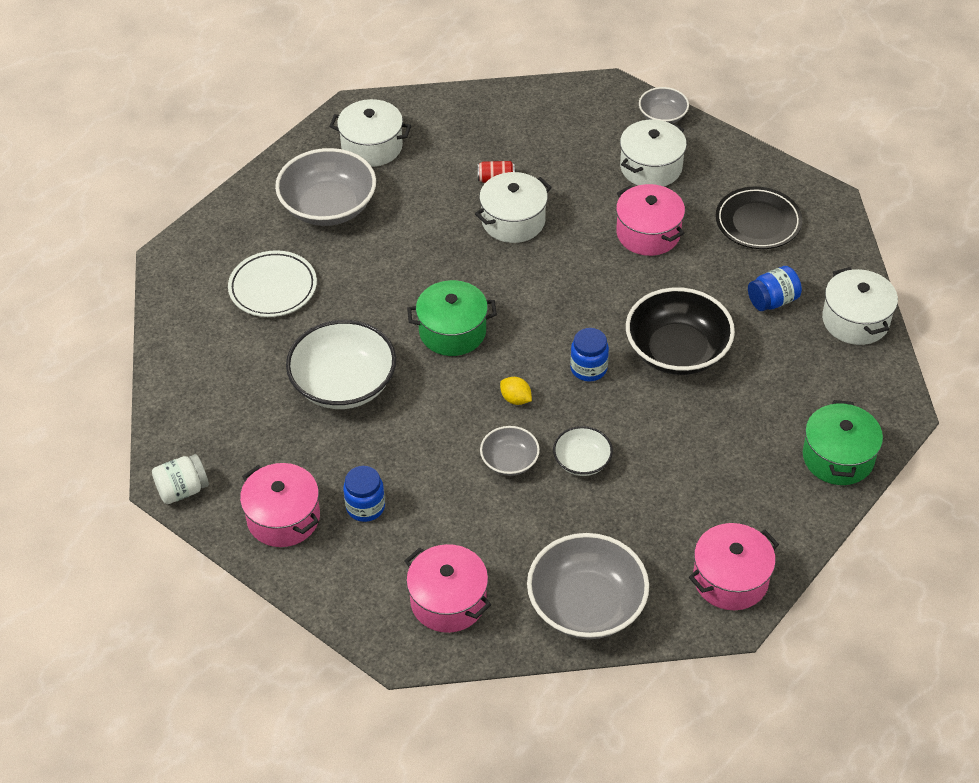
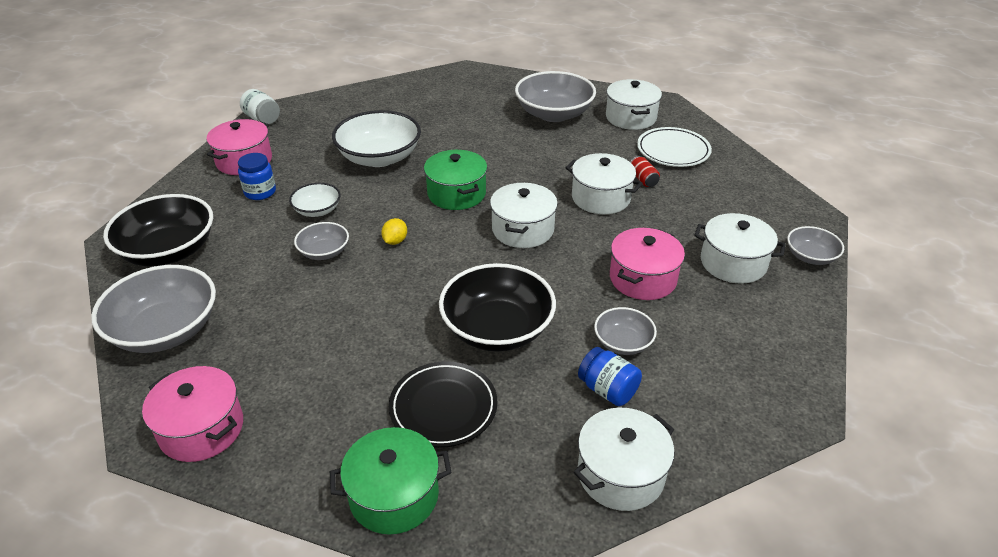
camera: 70 degrees right, 10 degrees down
(273, 288) = (460, 110): white plate -> white plate (673, 151)
(448, 601) = (169, 251): pink pot -> black bowl
(540, 295) = (523, 229): none -> white pot
(582, 461) = (334, 294): white bowl -> white bowl (317, 210)
(588, 368) = (448, 275): blue jar -> none
(723, 274) = (623, 343): none -> grey bowl
(758, 222) = (718, 355): black plate -> black plate (443, 407)

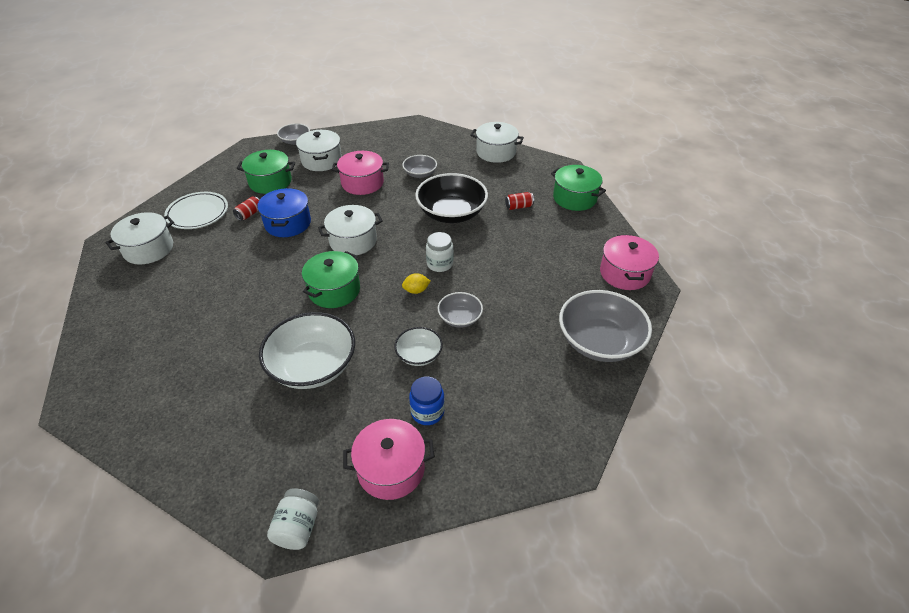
camera: 125 degrees left, 5 degrees up
(169, 251) = (545, 409): black bowl -> none
(414, 274) = (439, 264): none -> white jar
(443, 407) = (519, 207): black plate -> red can
(554, 114) = (162, 294): grey bowl -> none
(601, 198) = (288, 223): white pot -> blue pot
(607, 390) = (455, 168): blue jar -> none
(705, 208) = (270, 182): none -> green pot

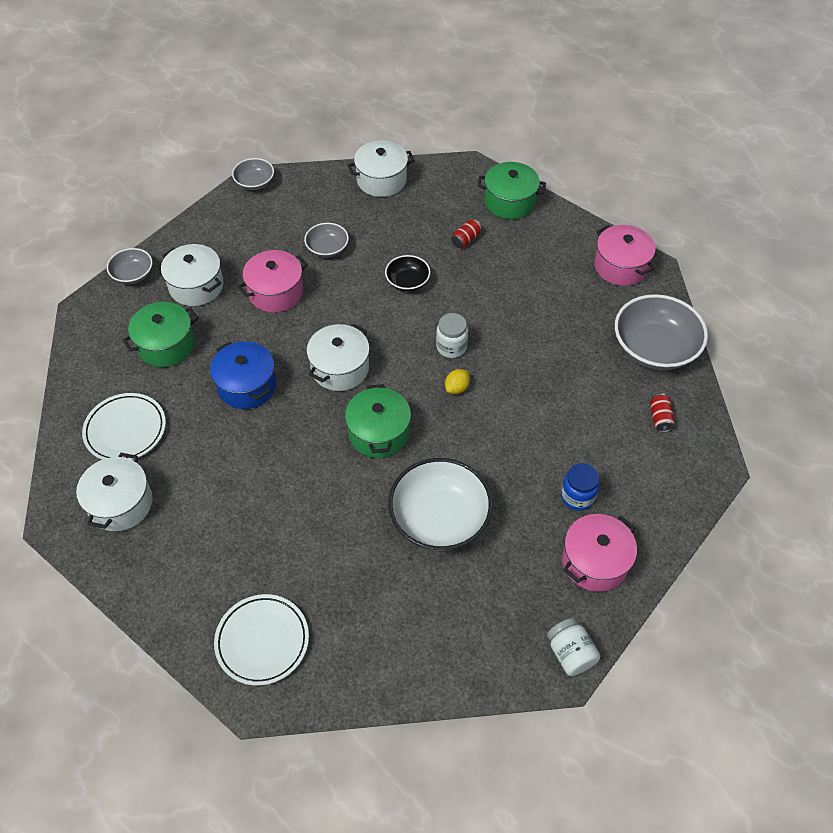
camera: 35 degrees left, 10 degrees up
(121, 373) = (262, 641): none -> white plate
(249, 214) = (189, 398): red can -> red can (660, 418)
(419, 355) = (521, 450): white bowl -> none
(451, 213) = (407, 282): black bowl -> black bowl, size x0.53
(460, 318) = (522, 393): grey bowl -> grey bowl (255, 183)

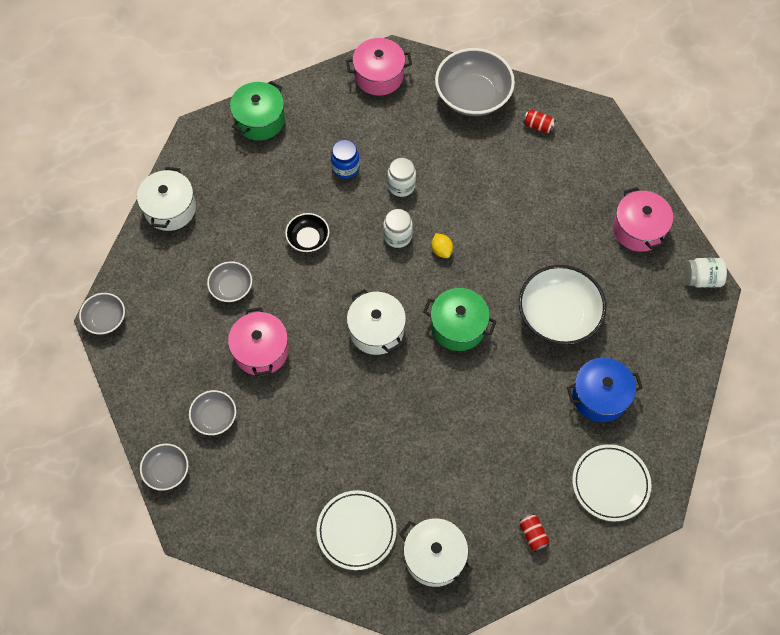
camera: 65 degrees left, 10 degrees up
(166, 345) = (274, 466): green pot -> none
(196, 286) = (214, 417): white pot -> grey bowl
(247, 386) = (357, 412): blue pot -> blue pot (600, 396)
(466, 239) = (284, 173): red can -> red can (533, 535)
(509, 329) = (401, 185): none -> white jar
(577, 497) = (581, 214): blue jar -> blue jar (345, 168)

